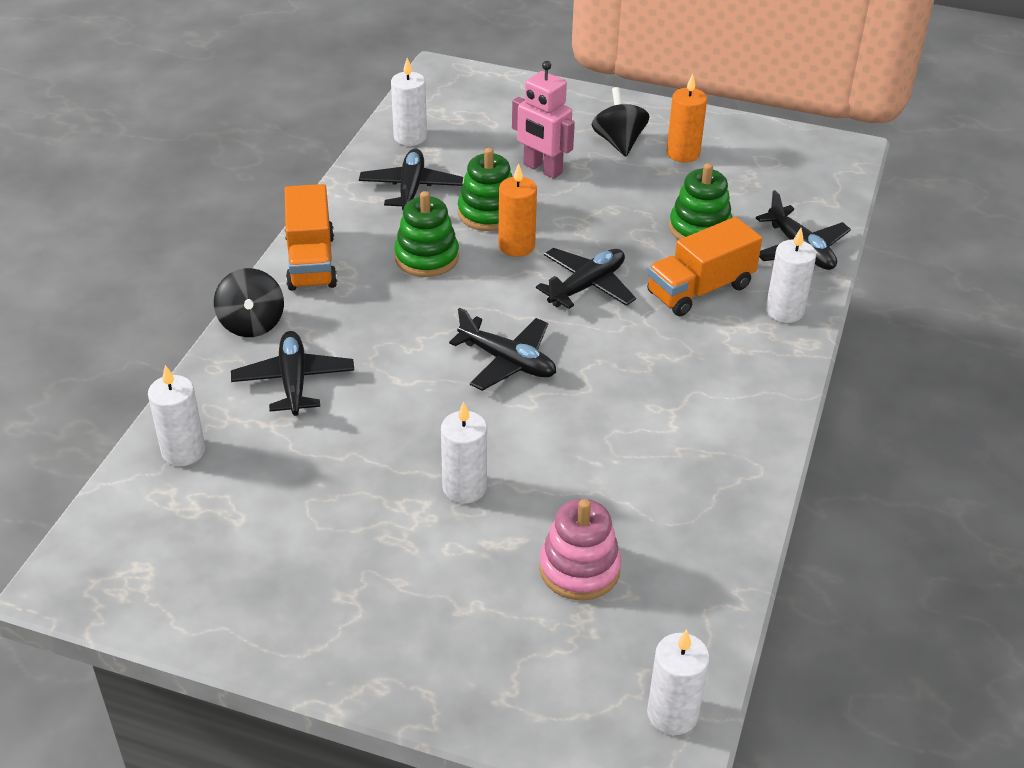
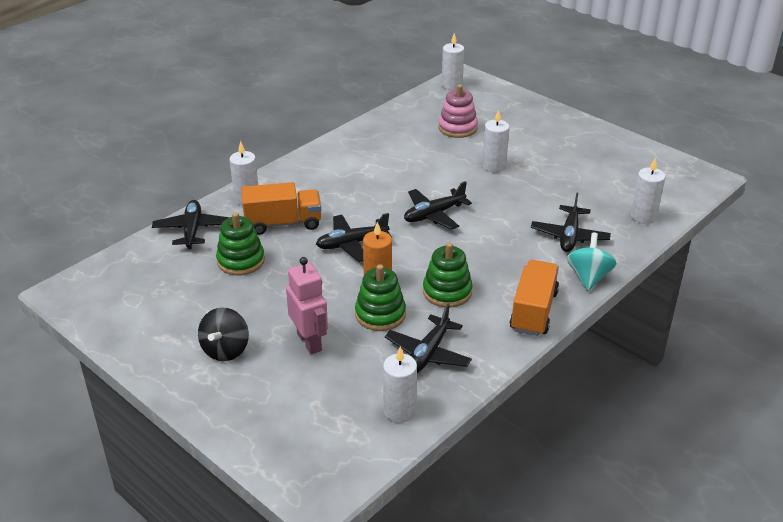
camera: 155 degrees left, 5 degrees down
(252, 324) = (588, 277): black spinning top -> turquoise spinning top
(507, 361) = (434, 214): black plane -> black plane turned 90 degrees counterclockwise
(683, 153) = (187, 324): orange candle -> none

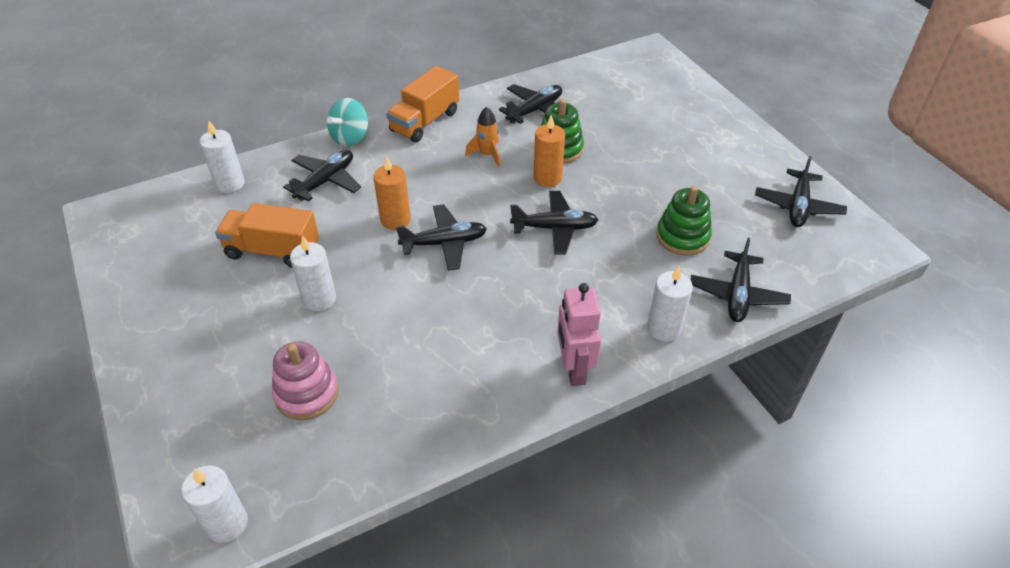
camera: 160 degrees left, 10 degrees up
(132, 311) = (798, 206): none -> black plane
(225, 350) = (706, 150): black spinning top -> none
(283, 223) = (624, 276): orange truck -> orange truck (273, 251)
(309, 342) = (630, 140): pink robot -> pink robot (574, 369)
(399, 411) = (577, 80): white candle -> none
(447, 292) = (487, 155): green stacking toy -> orange rocket
(485, 221) = (395, 220): none -> orange candle

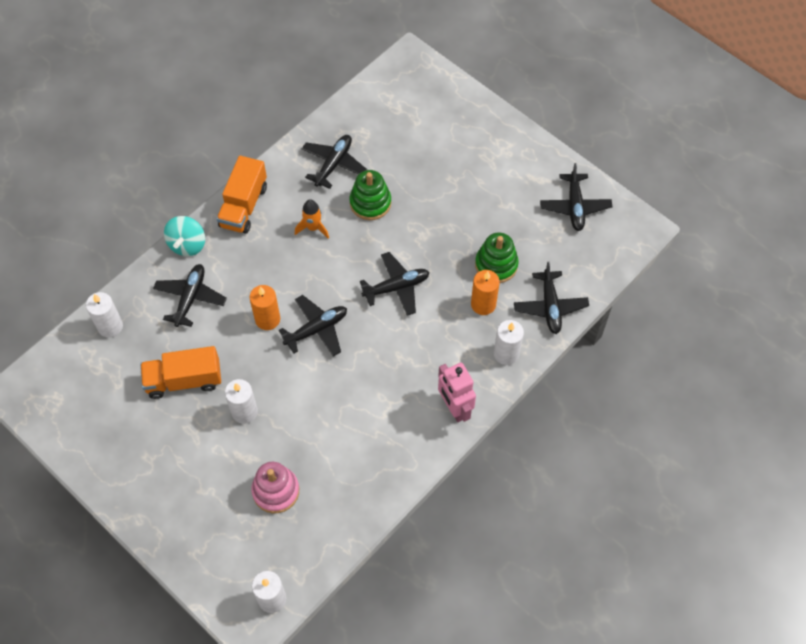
camera: 20 degrees left, 15 degrees up
(547, 178) = (372, 238): orange candle -> orange candle (483, 304)

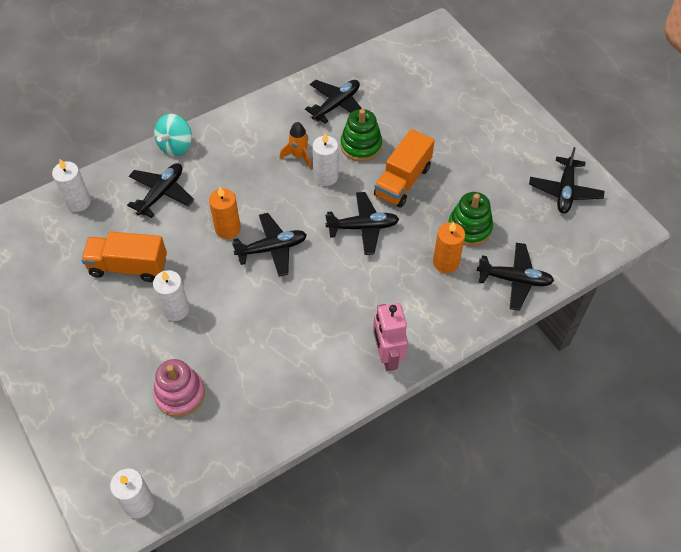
camera: 15 degrees right, 5 degrees down
(244, 206) = (240, 124): orange truck -> orange truck (402, 181)
(506, 353) = (456, 315): white candle -> white candle (326, 176)
(550, 306) = (514, 280): black plane -> black plane turned 90 degrees counterclockwise

